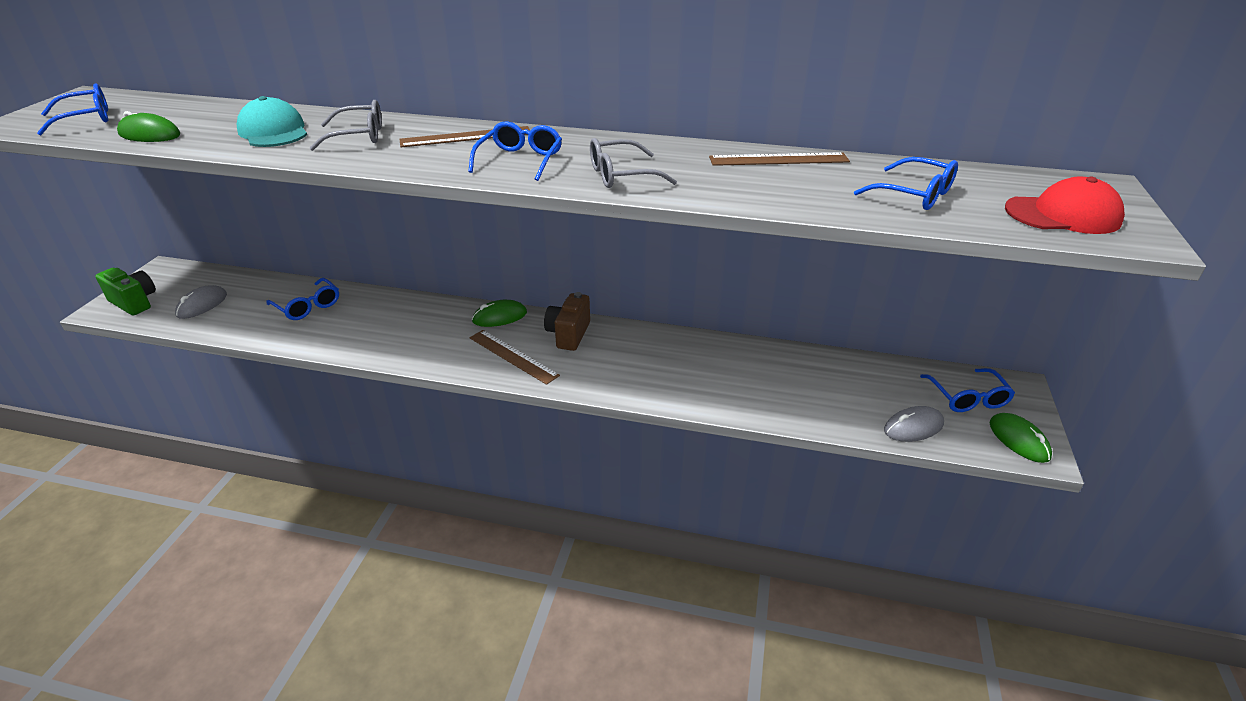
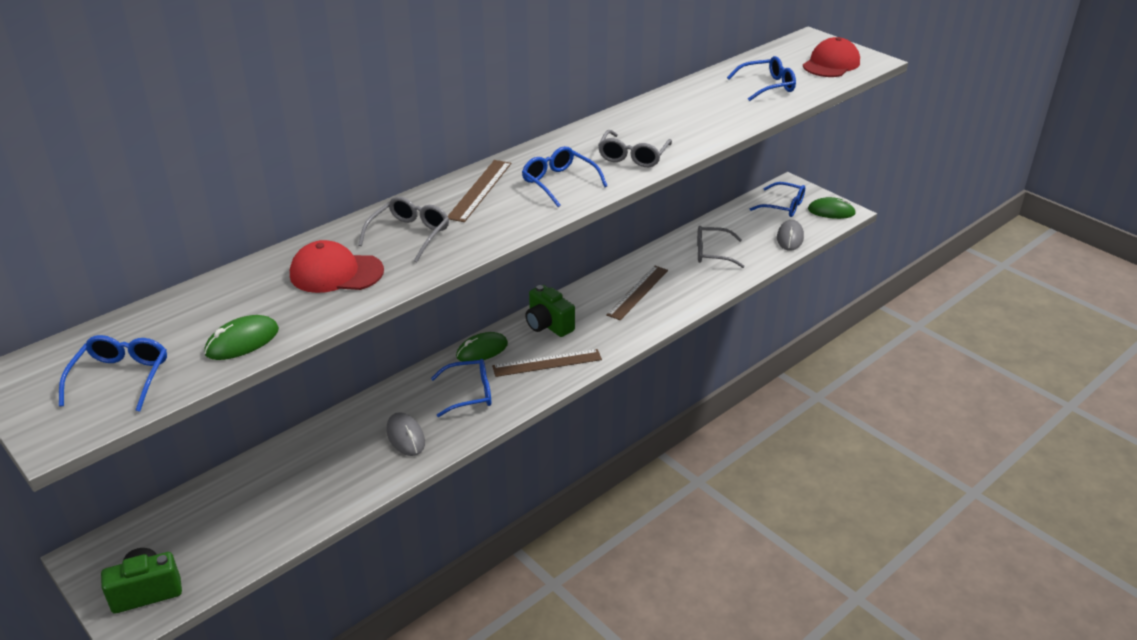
camera: 55 degrees left, 0 degrees up
(202, 305) = (223, 535): grey mouse -> grey mouse (405, 437)
(273, 131) = (336, 273): turquoise cap -> red cap
(308, 306) = (323, 459): blue glasses -> blue glasses (469, 393)
(499, 317) = (482, 350): green mouse -> green mouse turned 45 degrees clockwise
(568, 334) = (548, 325): brown camera -> green camera
(779, 159) = (672, 100): brown ruler -> brown ruler (638, 292)
(804, 383) = (712, 253): none -> grey glasses

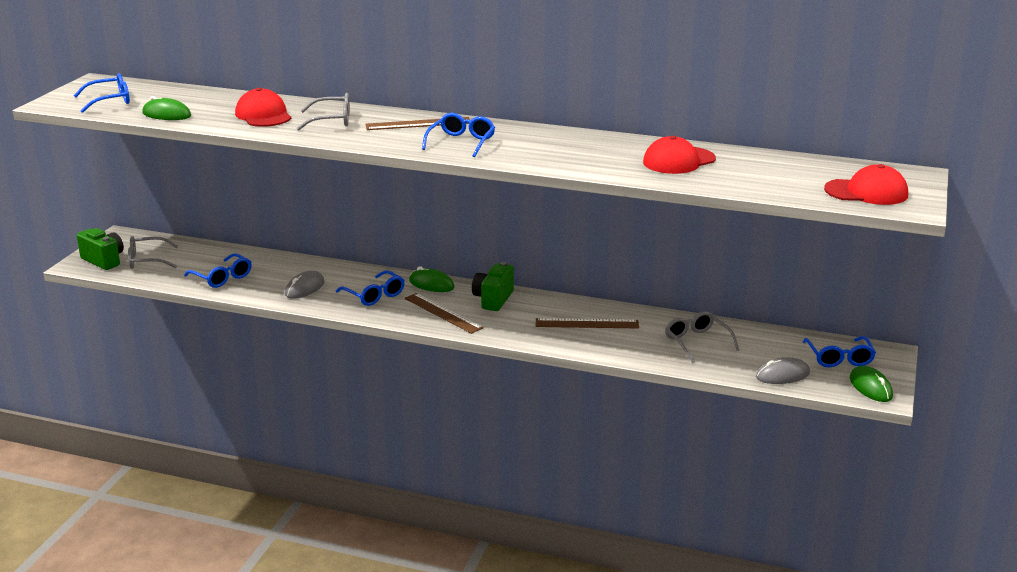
camera: 60 degrees right, 10 degrees down
(633, 156) = (539, 155): grey glasses -> grey glasses (147, 260)
(706, 105) = (678, 161): none -> red cap
(767, 86) = (761, 175): blue glasses -> blue glasses (222, 278)

